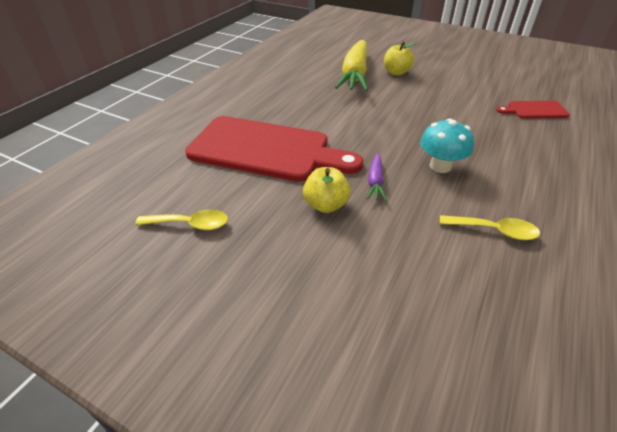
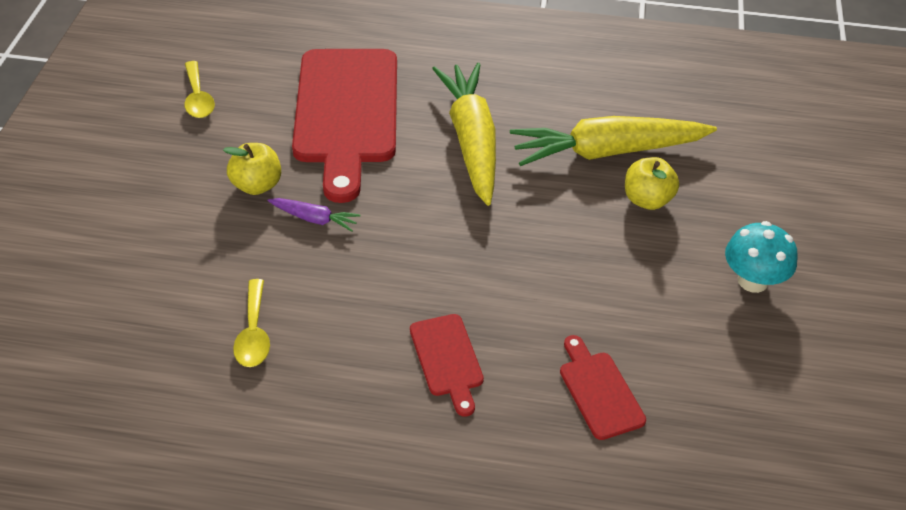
camera: 70 degrees right, 5 degrees up
(324, 109) = (471, 141): none -> yellow carrot
(375, 182) = (314, 219): purple carrot -> purple carrot turned 150 degrees counterclockwise
(440, 166) = (372, 277): turquoise mushroom -> turquoise mushroom (752, 281)
(515, 151) = (447, 359): none -> red cutting board

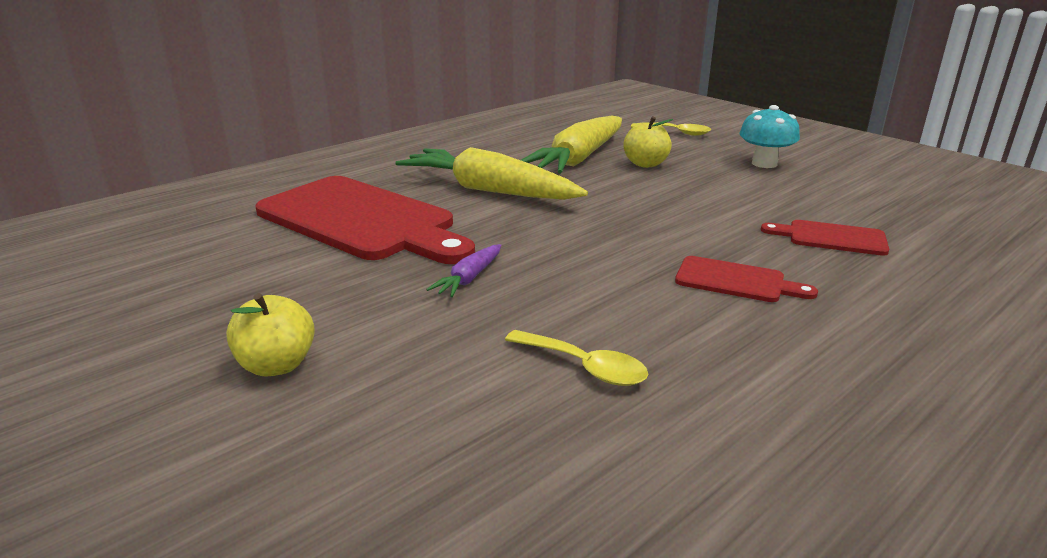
camera: 50 degrees left, 20 degrees down
(198, 98) = (186, 277): yellow spoon -> yellow spoon (676, 133)
(257, 185) = (372, 290): yellow apple -> yellow apple (277, 365)
(314, 219) = (469, 278): purple carrot -> purple carrot turned 150 degrees clockwise

